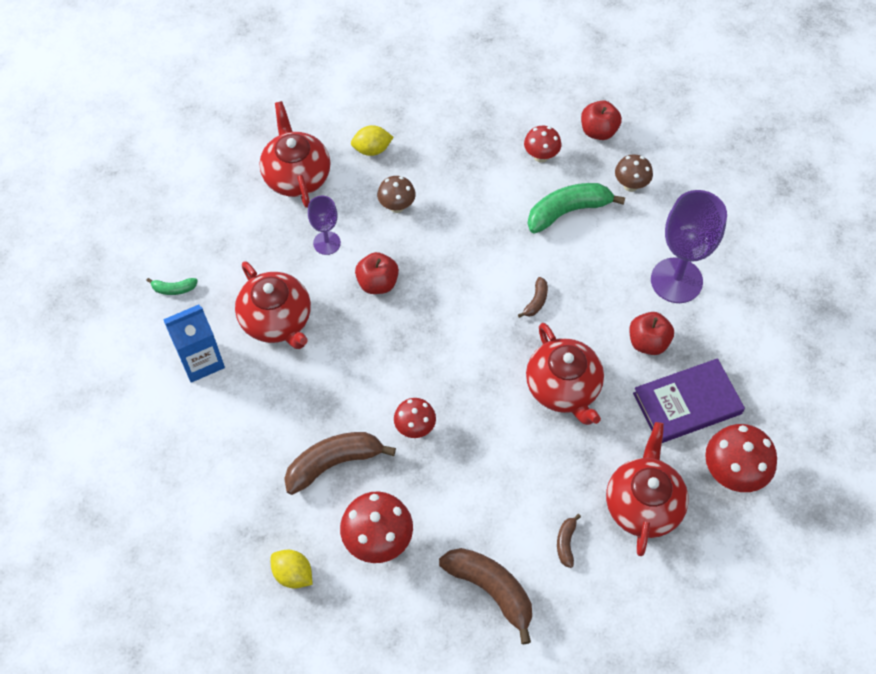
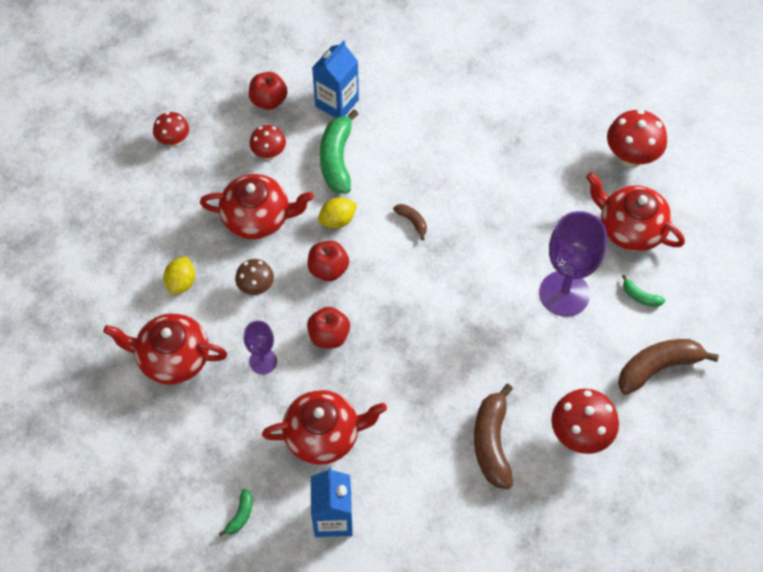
camera: 65 degrees left, 0 degrees up
(293, 574) = (582, 516): yellow lemon -> yellow lemon (337, 220)
(415, 428) = (488, 364): red mushroom -> red mushroom (174, 141)
(563, 388) = (503, 238): red teapot -> red teapot (257, 218)
(566, 543) = (640, 296): brown banana -> green banana
(630, 185) = (337, 103): brown mushroom -> blue carton
(648, 342) = (491, 160): red apple -> red apple (328, 269)
(676, 280) = (445, 114): purple goblet -> purple goblet (564, 293)
(687, 403) = (558, 159): purple book -> none

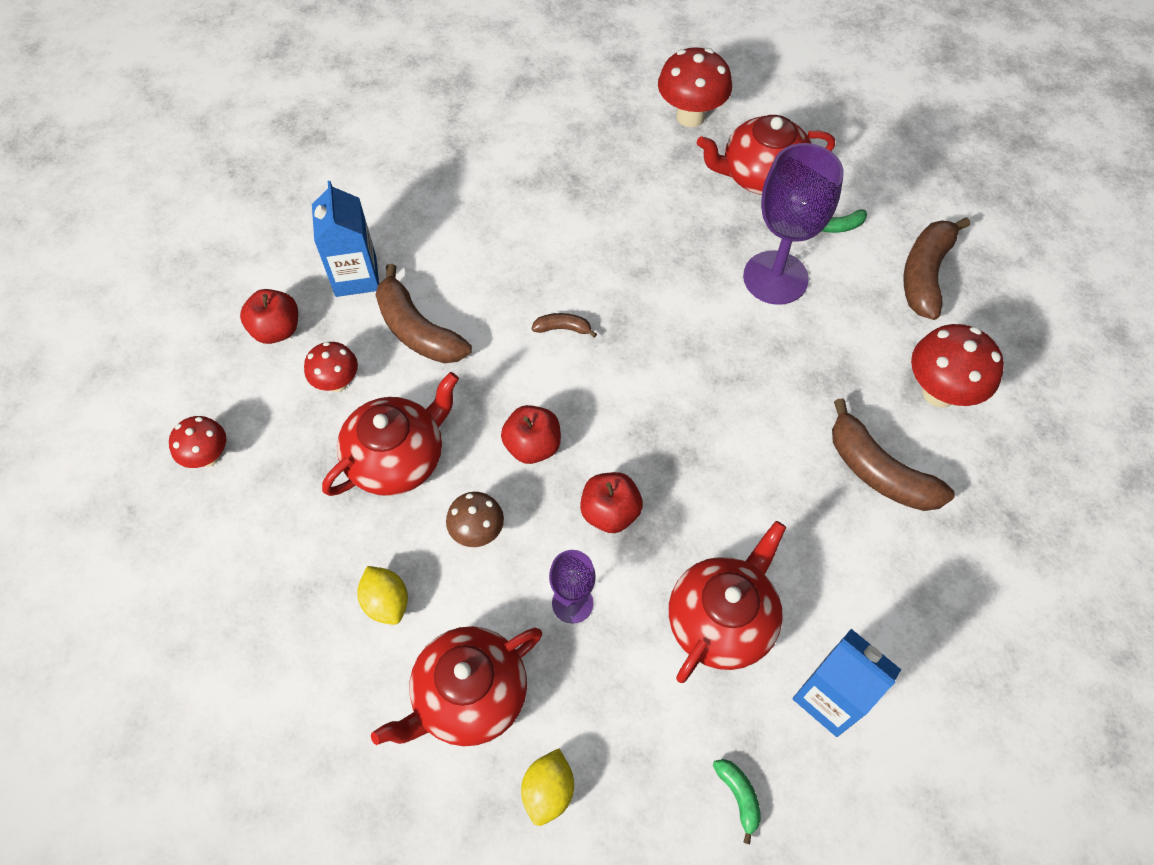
camera: 45 degrees left, 0 degrees up
(337, 159) = (418, 330): green banana -> brown banana
(337, 220) = (487, 389): yellow lemon -> yellow lemon (548, 791)

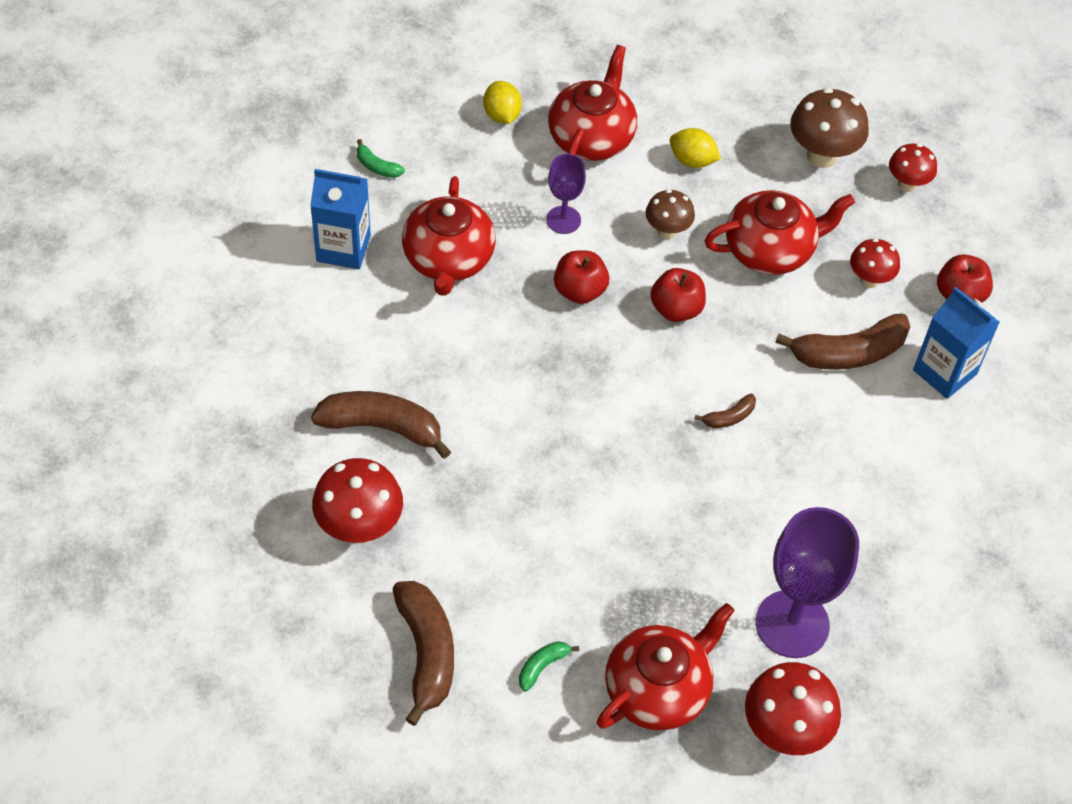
camera: 145 degrees right, 5 degrees down
(255, 533) = (822, 156): none -> brown mushroom
(397, 458) = (770, 250): red teapot -> red teapot turned 120 degrees counterclockwise
(418, 330) = (848, 353): brown banana -> brown banana turned 150 degrees clockwise
(775, 278) = (572, 570): purple goblet -> purple goblet (792, 624)

